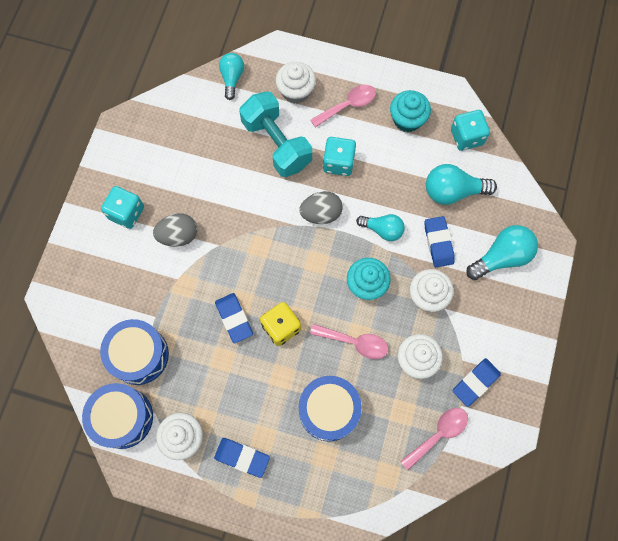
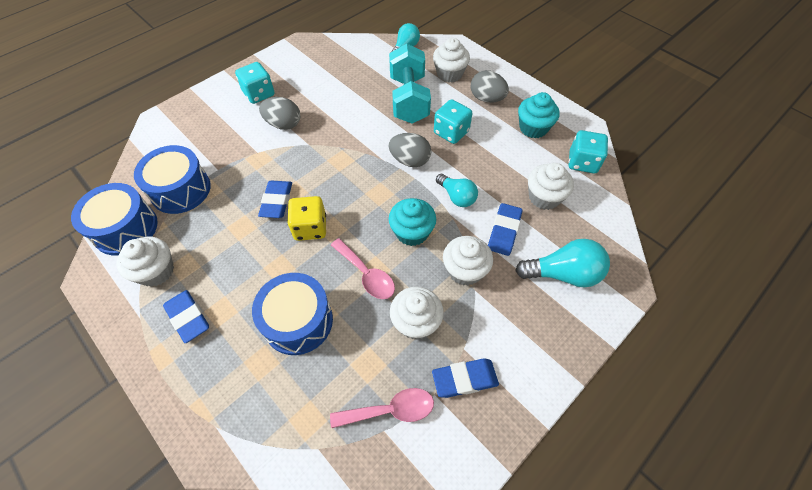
camera: 30 degrees right, 15 degrees down
(348, 105) = (486, 99): pink spoon -> grey egg
(453, 191) = (544, 197): turquoise light bulb -> white cupcake

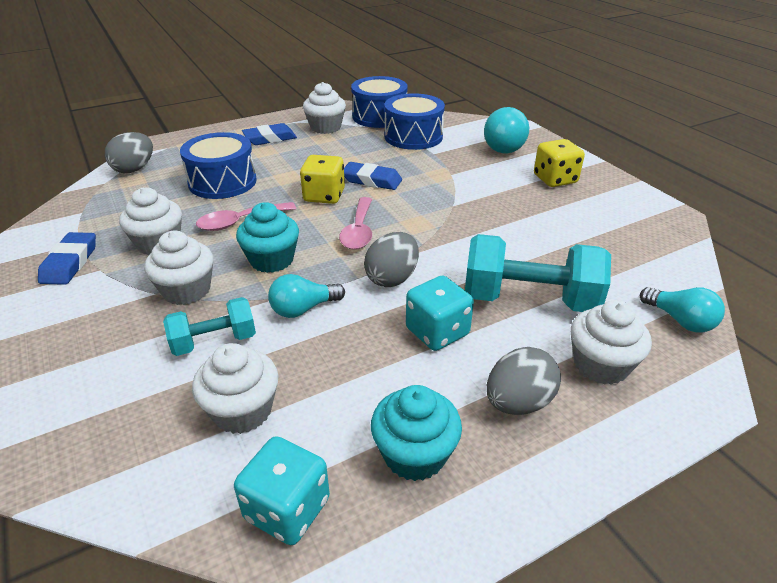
camera: 105 degrees right, 20 degrees down
(259, 94) = (555, 179): turquoise dice -> yellow dice
(283, 124) = (494, 191): grey egg -> grey egg (134, 169)
(390, 410) = (93, 217): pink spoon -> pink spoon (358, 231)
(504, 231) = (214, 341): blue eraser -> turquoise dumbbell
(563, 274) = (100, 384): turquoise light bulb -> turquoise light bulb (504, 146)

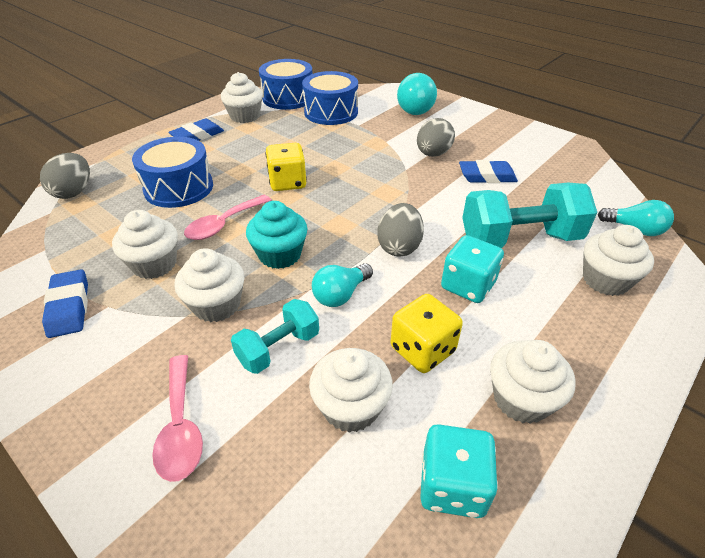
camera: 20 degrees left, 5 degrees up
(358, 231) = (341, 210): pink spoon -> pink spoon (180, 427)
(371, 180) = (321, 160): blue eraser -> blue eraser (487, 176)
(414, 454) = (521, 399): turquoise cupcake -> white cupcake
(518, 402) = (568, 329): grey egg -> grey egg (433, 154)
(555, 179) = (471, 131): yellow dice -> yellow dice (422, 349)

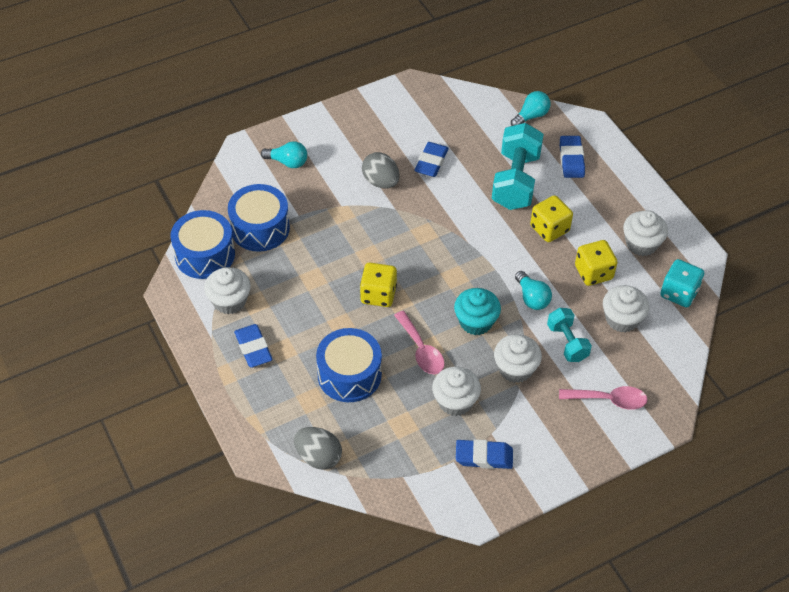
camera: 70 degrees left, 10 degrees up
(399, 247) = (495, 250): grey egg -> none
(413, 108) = (287, 162): turquoise light bulb -> turquoise light bulb, size x0.66
(468, 285) = (549, 229): turquoise dice -> yellow dice
(605, 280) = (571, 159): white cupcake -> blue eraser

